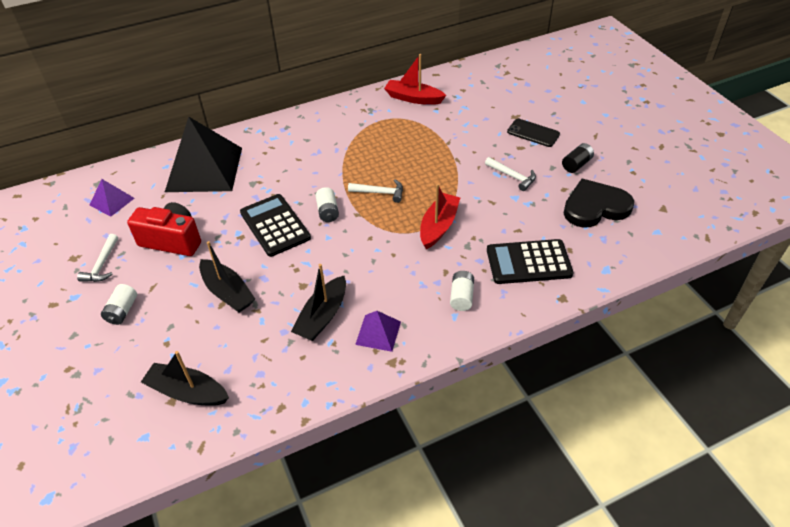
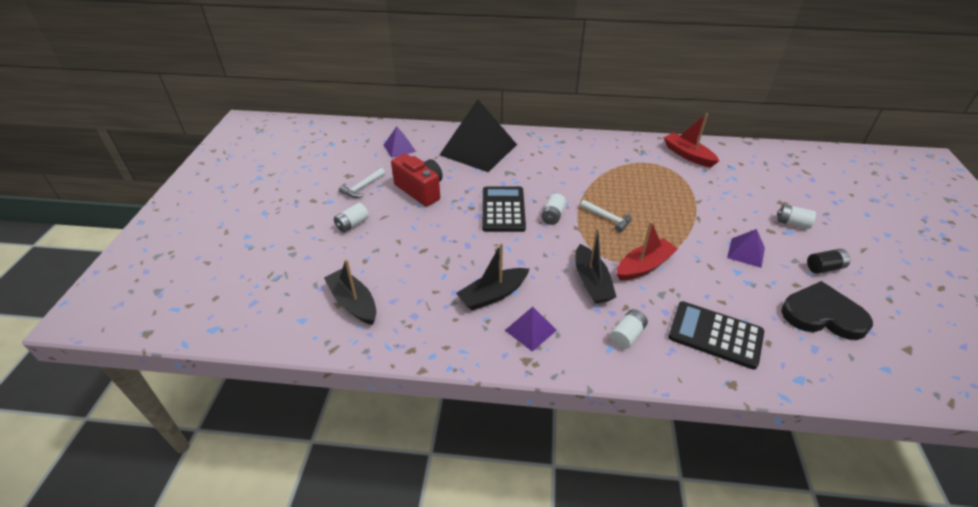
camera: 30 degrees right, 5 degrees down
(228, 292) = (433, 244): black boat -> black boat (591, 282)
(512, 176) = (746, 252): white hammer -> purple pyramid
(533, 133) = (792, 223): black phone -> white battery

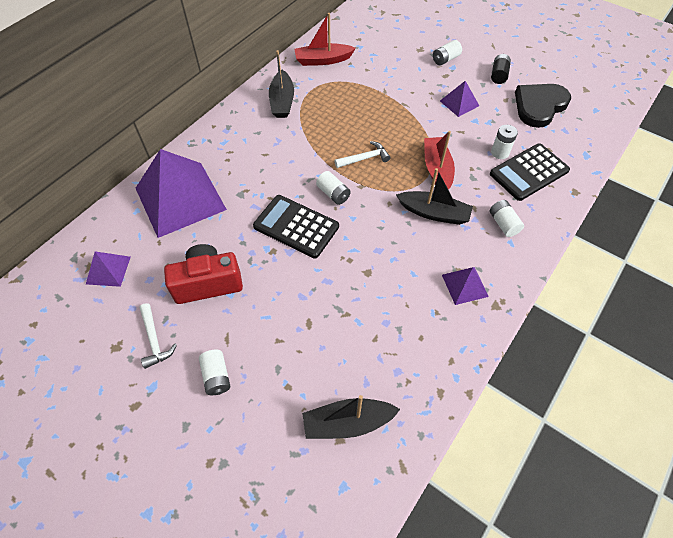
camera: 60 degrees left, 15 degrees up
(478, 149) = (180, 198): black pyramid -> purple pyramid
(493, 295) = (407, 292): black boat -> black boat (282, 101)
(716, 303) = (500, 152): none -> white battery

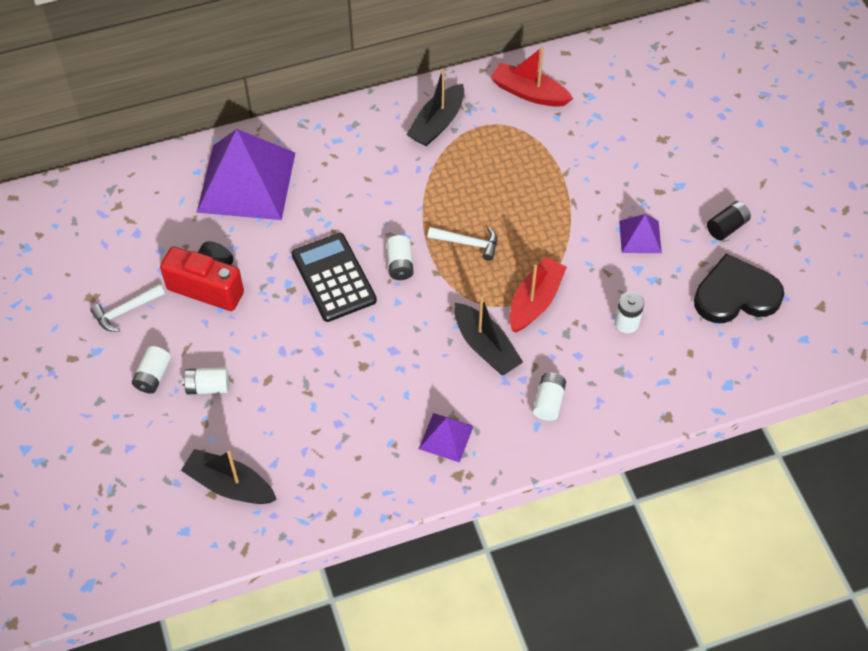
camera: 35 degrees right, 0 degrees up
(108, 270) = (132, 219): purple pyramid -> none
(154, 340) = (126, 311): white hammer -> white hammer turned 45 degrees clockwise
(445, 59) = (680, 170): white battery -> white battery (208, 387)
(528, 172) = (636, 364): black calculator -> none

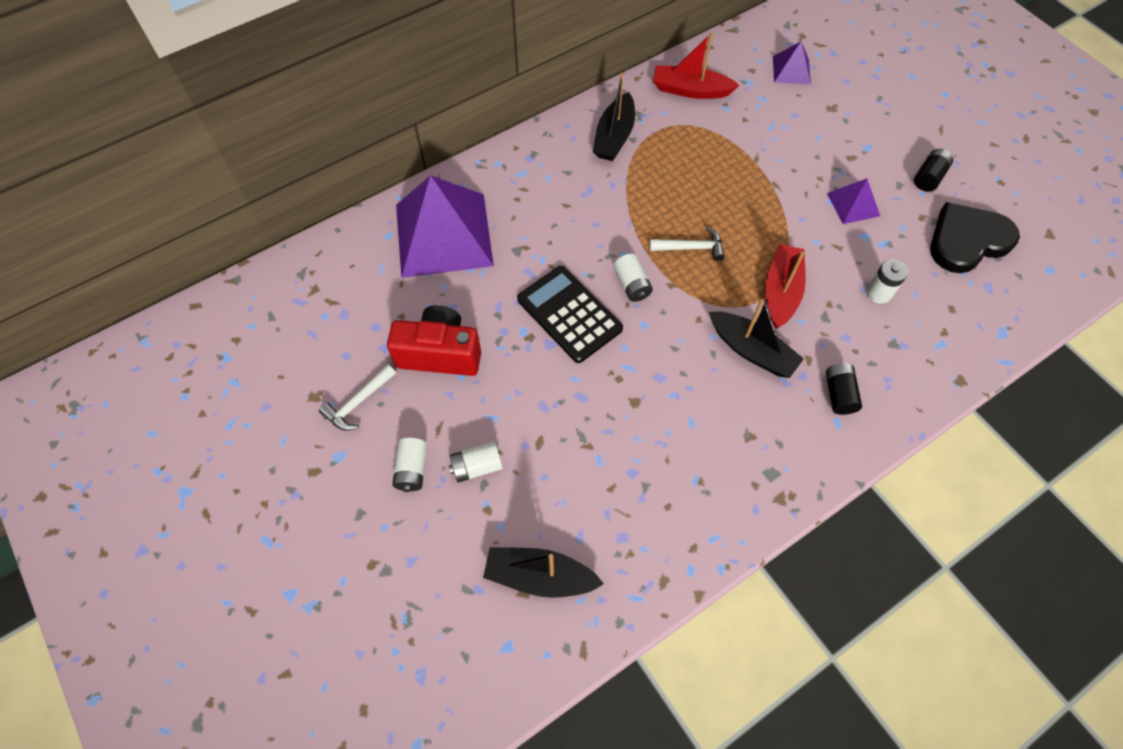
camera: 15 degrees left, 5 degrees up
(446, 437) = (751, 459): purple pyramid -> purple pyramid (791, 70)
(548, 402) = (839, 394): white battery -> black battery

